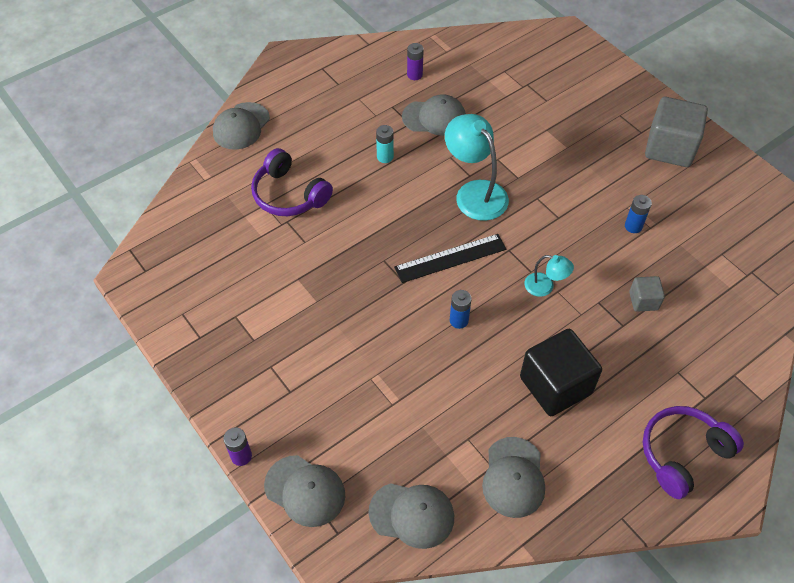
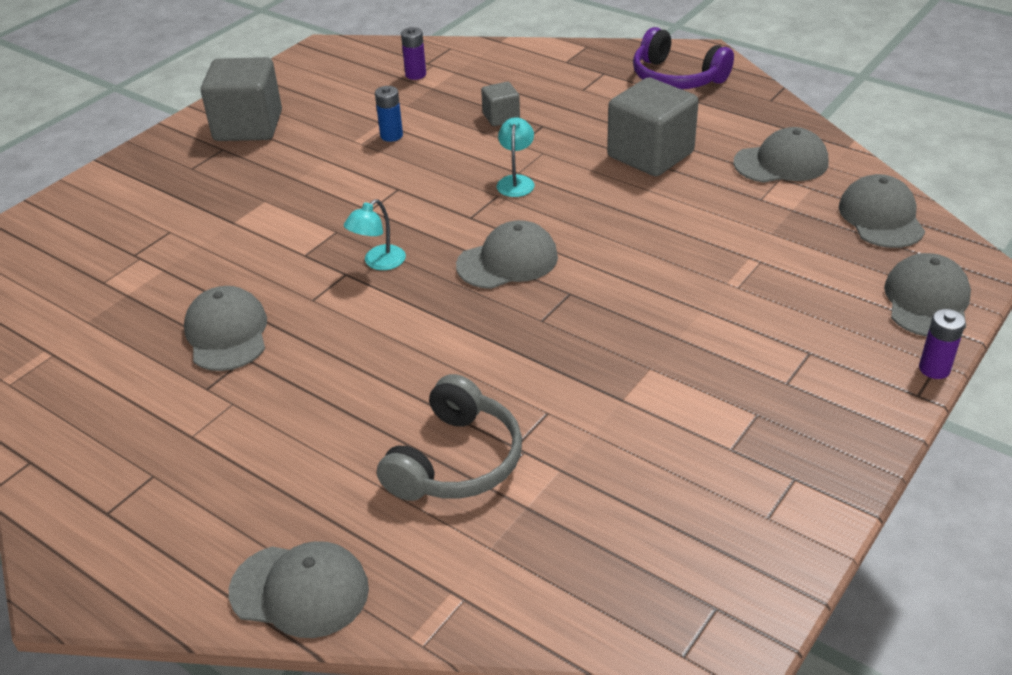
camera: 105 degrees left, 15 degrees down
(289, 195) = (456, 461): purple headphones -> grey headphones
(385, 157) = (331, 367): turquoise battery -> none
(414, 75) = (120, 379): purple battery -> purple battery (415, 75)
(450, 258) = (507, 261): black ruler -> grey cap
(459, 320) = (605, 235): blue battery -> none
(475, 192) = (378, 263): turquoise lamp -> turquoise lamp, size x0.52
(555, 385) = (650, 155): black cube -> grey cube

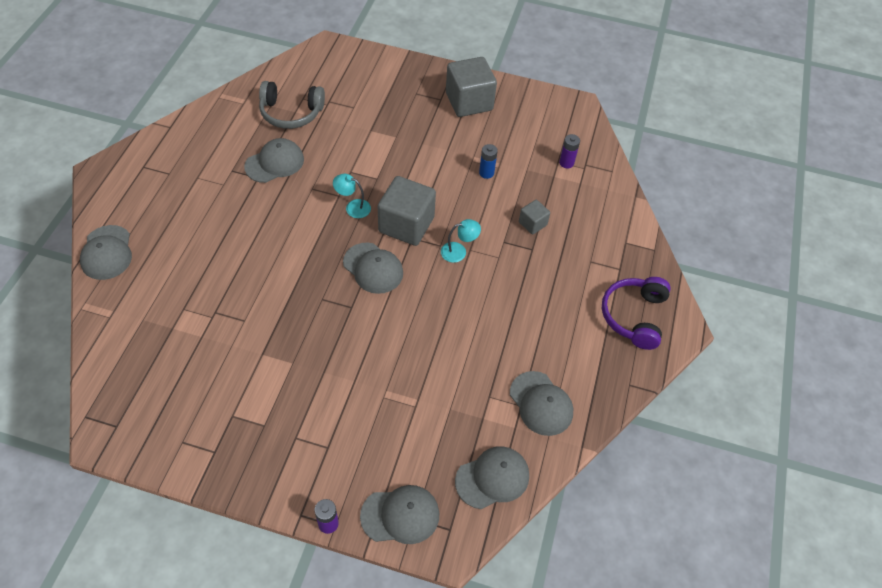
camera: 65 degrees right, 15 degrees up
(456, 461) = (199, 289): grey headphones -> grey headphones (291, 113)
(650, 155) = (519, 319): grey cube -> grey cube (406, 225)

